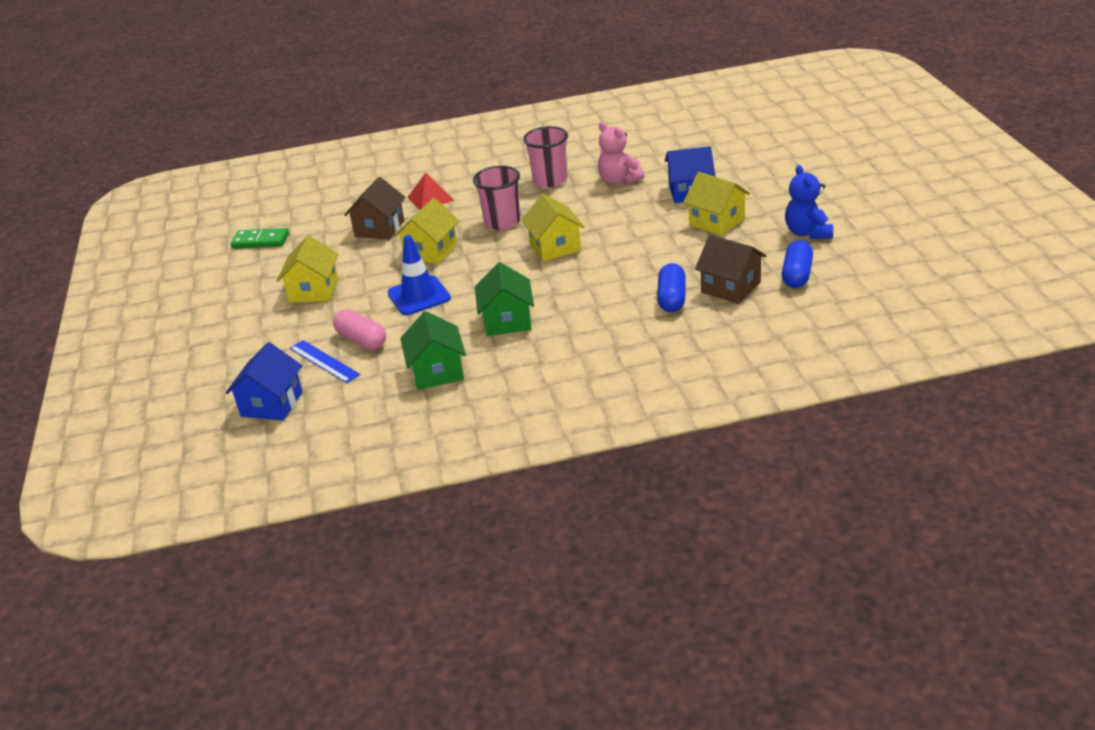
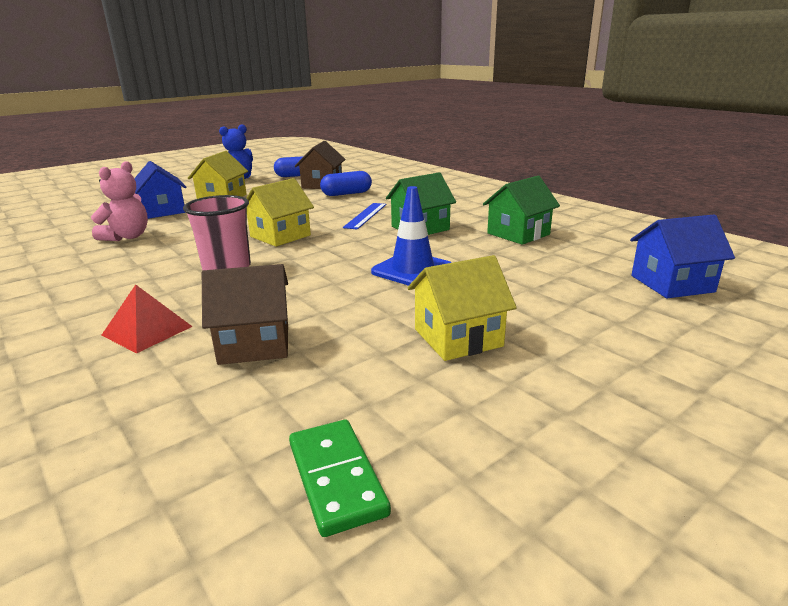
camera: 120 degrees left, 10 degrees down
(324, 361) = (575, 281): blue ruler -> blue ruler (365, 215)
(362, 340) = (518, 274): pink capsule -> none
(431, 251) = (311, 289): yellow house -> none
(550, 180) = (111, 266): pink cup -> none

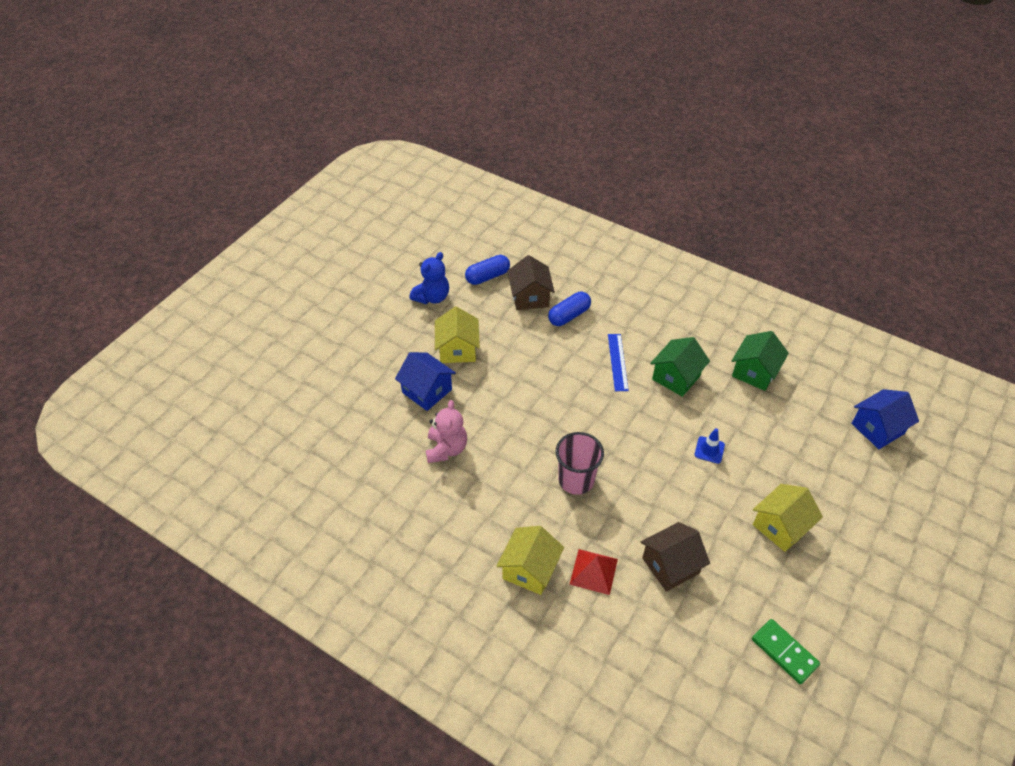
camera: 20 degrees left, 25 degrees up
(280, 236) = (575, 417): yellow house -> yellow house (529, 570)
(412, 270) = (709, 450): blue traffic cone -> blue traffic cone, size x0.57

